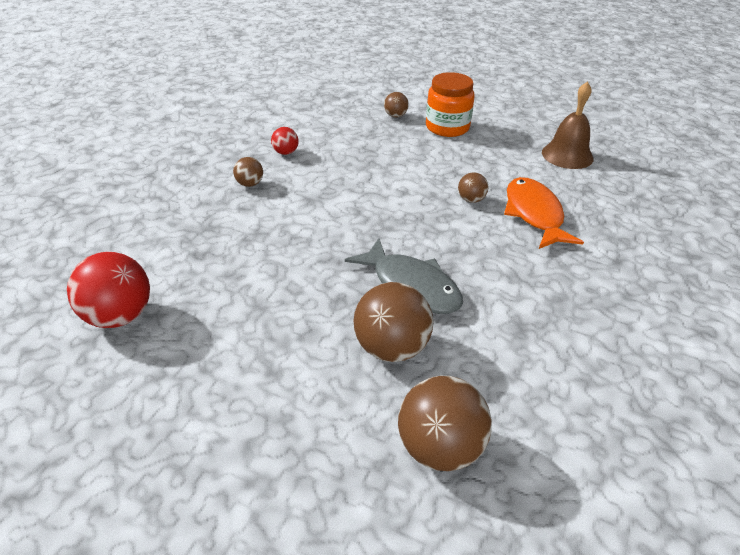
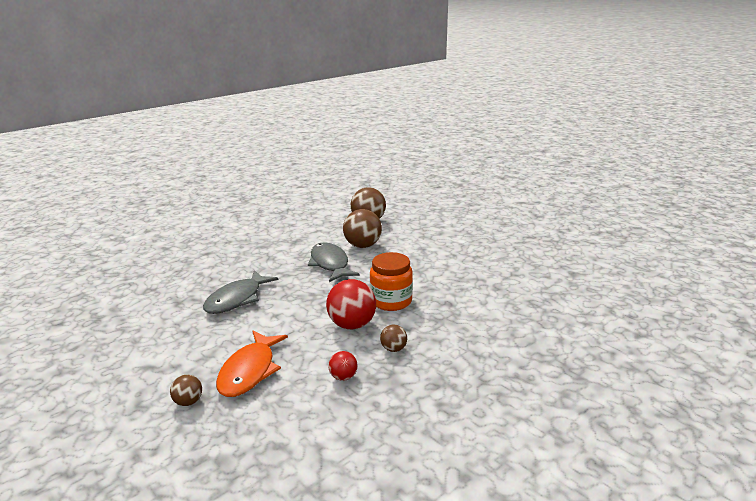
camera: 155 degrees left, 15 degrees down
(119, 316) = (499, 281): red ball -> red ball (352, 325)
(447, 127) = (160, 370): orange jar -> orange jar (391, 301)
(471, 200) = (237, 299): brown ball -> grey fish
(534, 214) = (211, 282): orange fish -> orange fish (250, 371)
(567, 155) = (112, 316): brown bell -> none

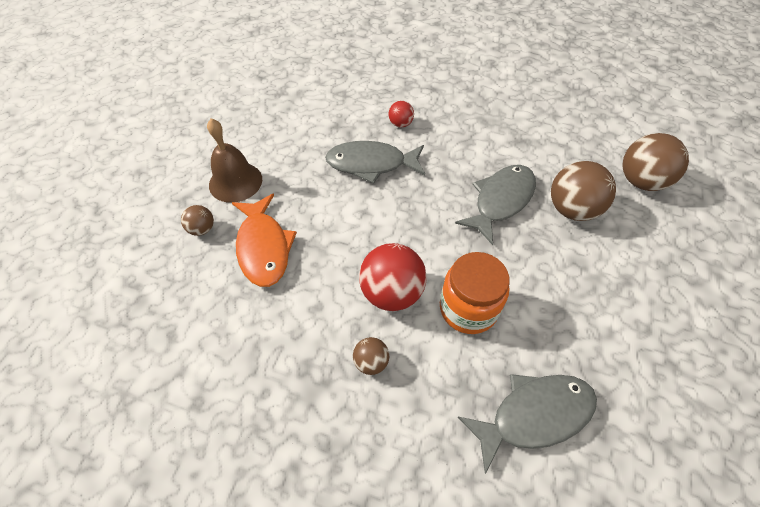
camera: 60 degrees right, 30 degrees up
(162, 369) = (235, 182): none -> brown bell
(250, 371) = (264, 247): orange fish -> orange fish turned 90 degrees counterclockwise
(343, 377) = (294, 336): red ball -> red ball (400, 124)
(472, 303) = (534, 415): none -> grey fish

